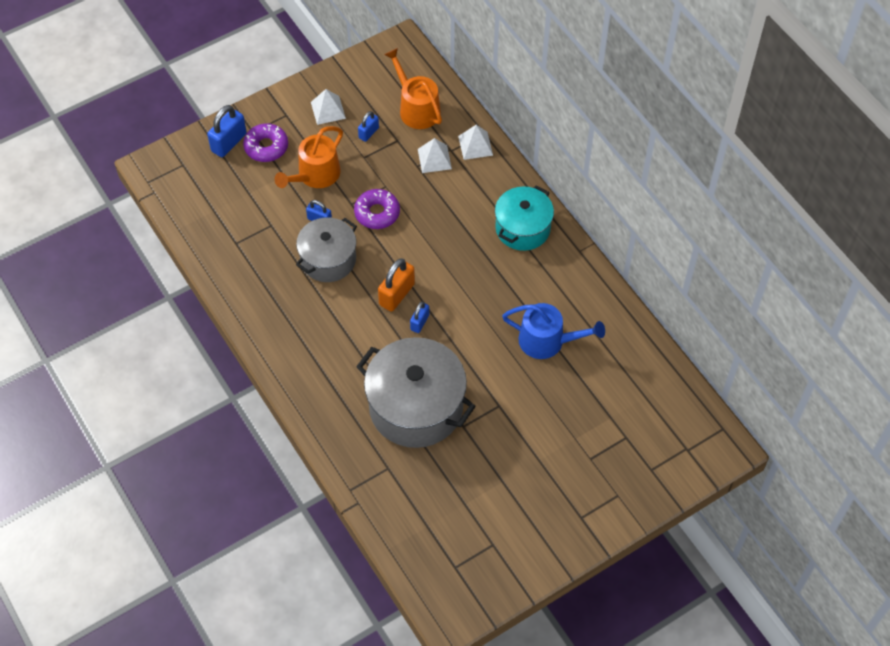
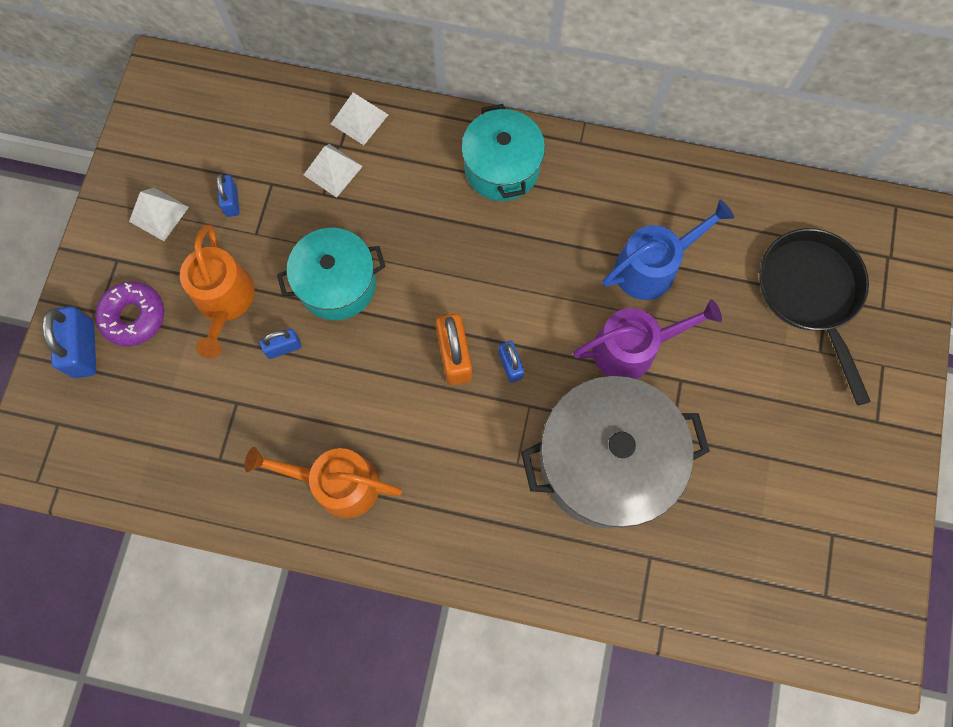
camera: 45 degrees left, 15 degrees up
(328, 259) = (341, 384): grey pot -> none
(377, 213) = (337, 284): purple donut -> turquoise pot
(416, 108) = (254, 130): orange watering can -> orange watering can (338, 483)
(490, 369) = (632, 348): none -> purple watering can
(618, 428) = (810, 294): none -> black pan

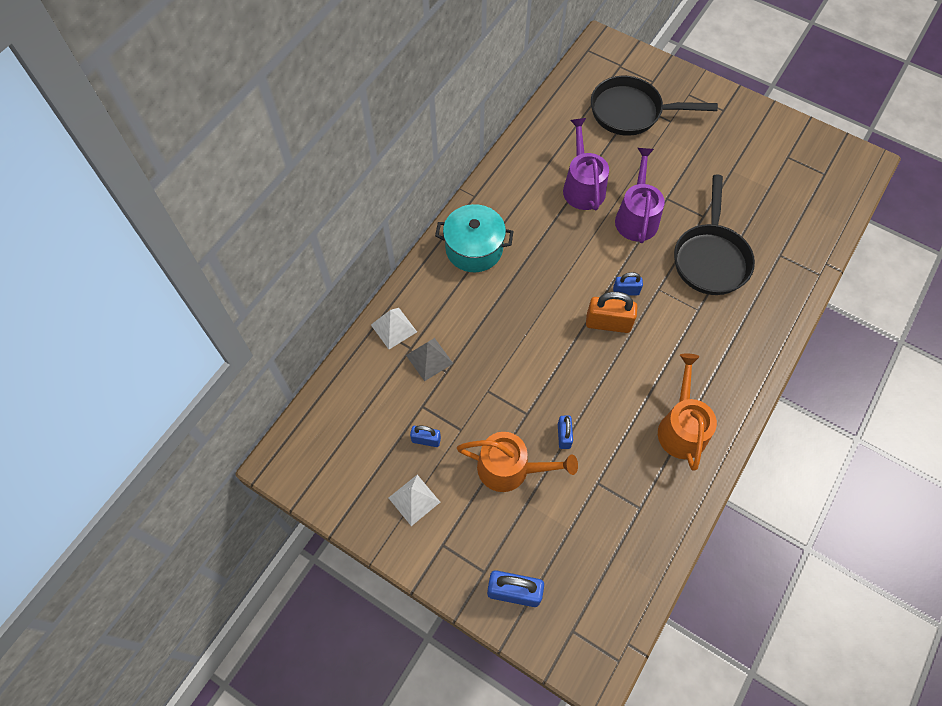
camera: 70 degrees left, 10 degrees down
(134, 316) = (498, 543): purple donut -> none
(333, 170) = (429, 359): white pyramid -> grey pyramid
(337, 284) = (525, 383): turquoise pot -> none
(338, 483) = (681, 428): orange watering can -> orange watering can turned 150 degrees clockwise
(605, 462) = (710, 258): grey pot -> black pan
(652, 267) = (583, 187): blue watering can -> purple watering can

